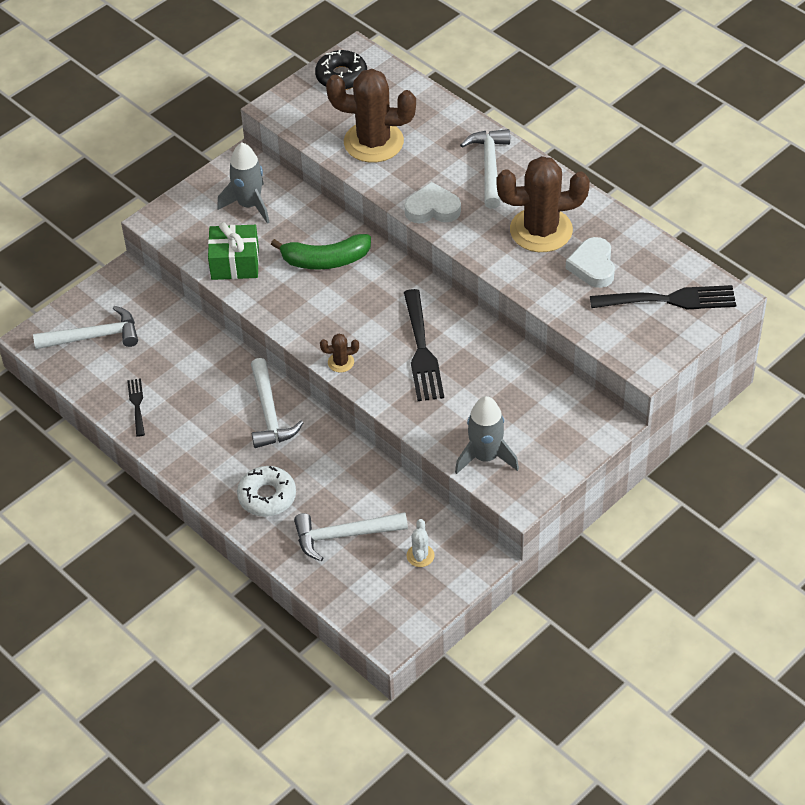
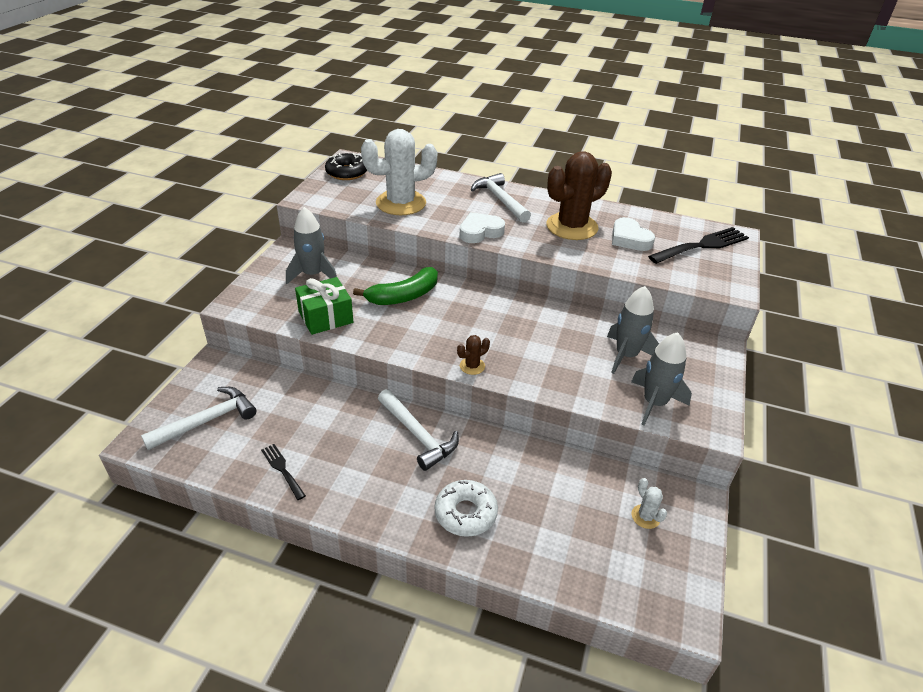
camera: 30 degrees left, 10 degrees down
(343, 535) = (563, 524): white hammer -> none
(373, 142) = (401, 203): brown cactus -> white cactus
(422, 351) = (532, 338): black fork -> none
(501, 400) = (626, 355): none -> grey rocket

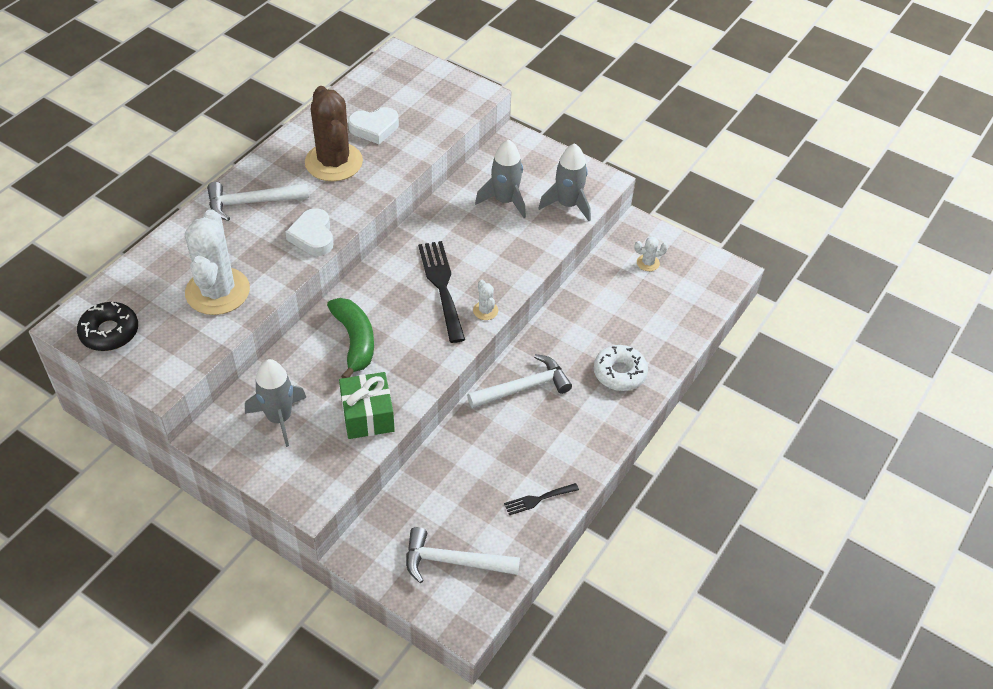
camera: 75 degrees left, 10 degrees up
(207, 420) = (453, 561): white hammer -> white hammer turned 60 degrees counterclockwise
(472, 366) = (485, 311): brown cactus -> white cactus
(702, 245) = (406, 84): black fork -> black fork (441, 286)

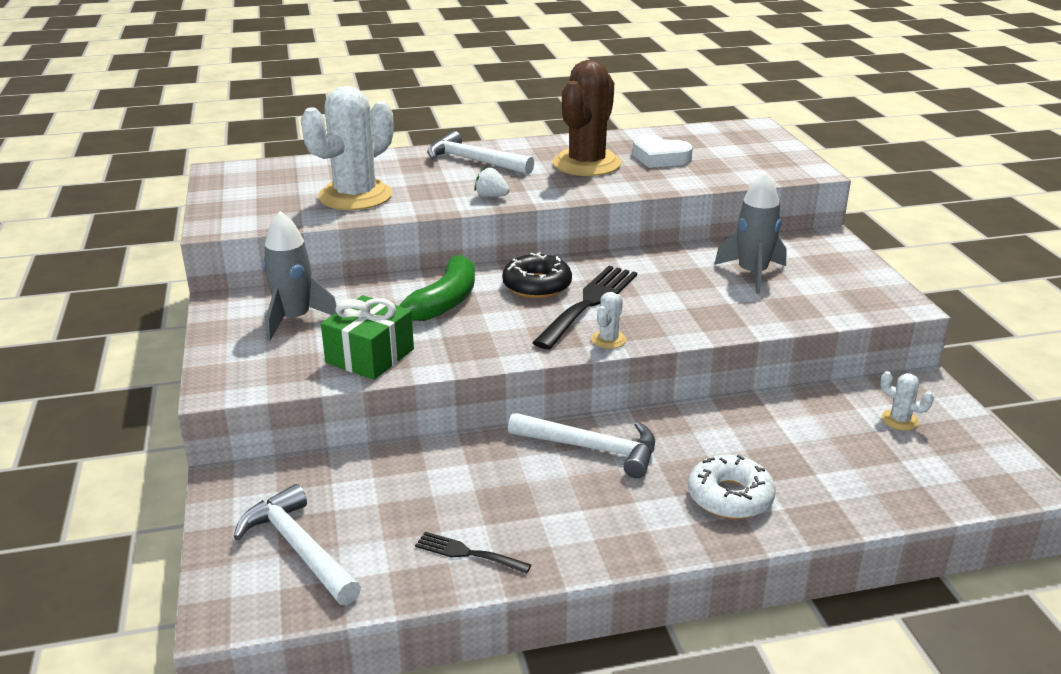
camera: 45 degrees right, 20 degrees down
(109, 332) = (238, 185): black donut -> black donut (537, 285)
(313, 236) = (491, 196): white heart -> white strawberry
(567, 205) = (826, 304): grey rocket -> none

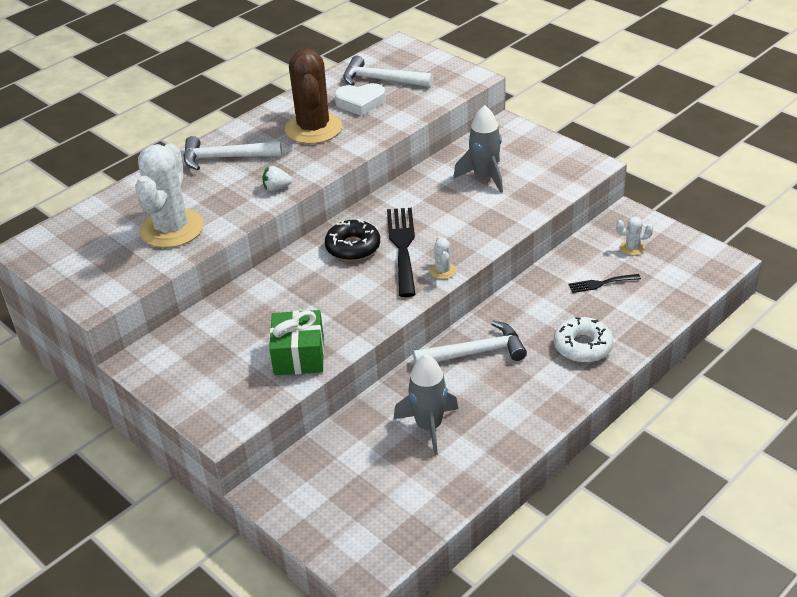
camera: 30 degrees left, 10 degrees up
(294, 319) = (210, 351): grey rocket -> grey rocket (429, 426)
(298, 548) = (364, 510): white hammer -> white hammer (381, 80)
(444, 302) = (302, 289): green banana -> none
(467, 553) = (469, 459): black fork -> black fork (601, 283)

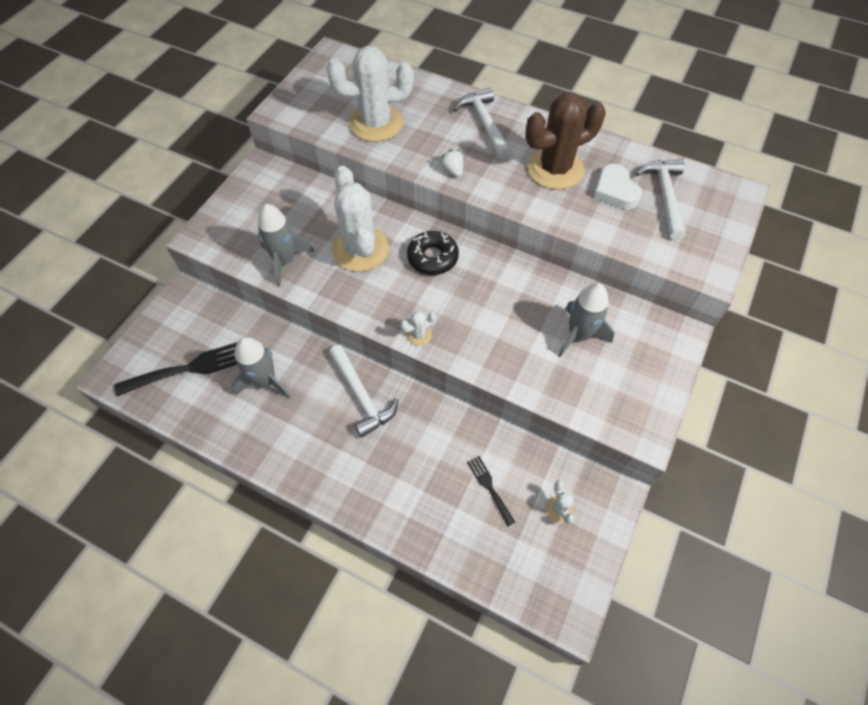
camera: 70 degrees right, 20 degrees up
(299, 355) = (285, 261): green gift -> grey rocket
(314, 296) = (360, 249): none -> white cactus
(402, 247) = (444, 294): black fork -> black fork (191, 368)
(582, 346) = (390, 486): white donut -> none

